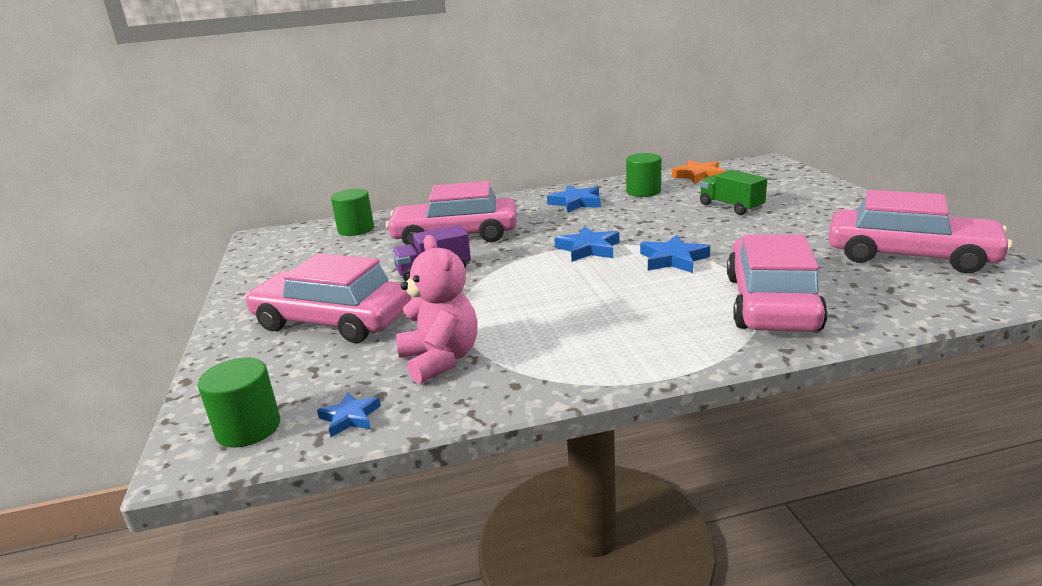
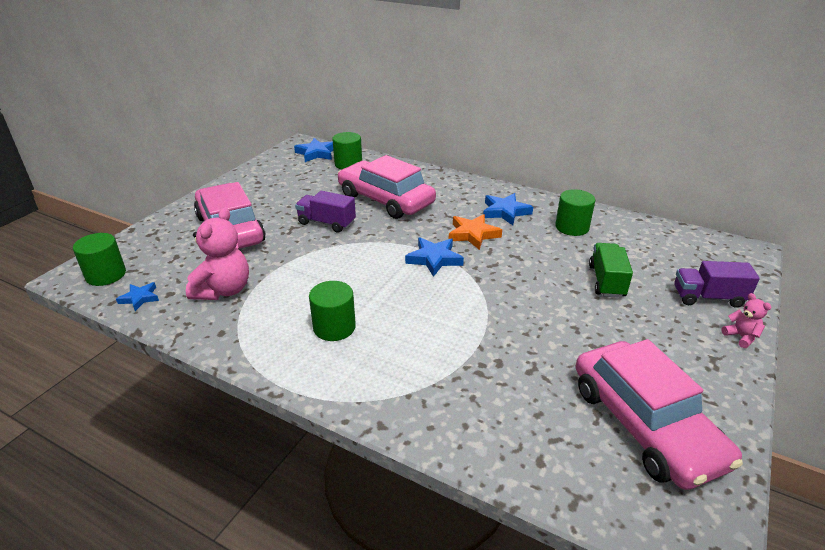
camera: 40 degrees right, 10 degrees up
(611, 323) = (334, 327): none -> green cylinder
(673, 259) = (465, 303): blue star -> blue star (316, 153)
(699, 176) = (649, 234): orange star -> orange star (473, 234)
(771, 303) = (449, 384): pink car -> none
(800, 188) = (708, 297): none -> purple truck
(855, 197) = (741, 337): none -> pink teddy bear

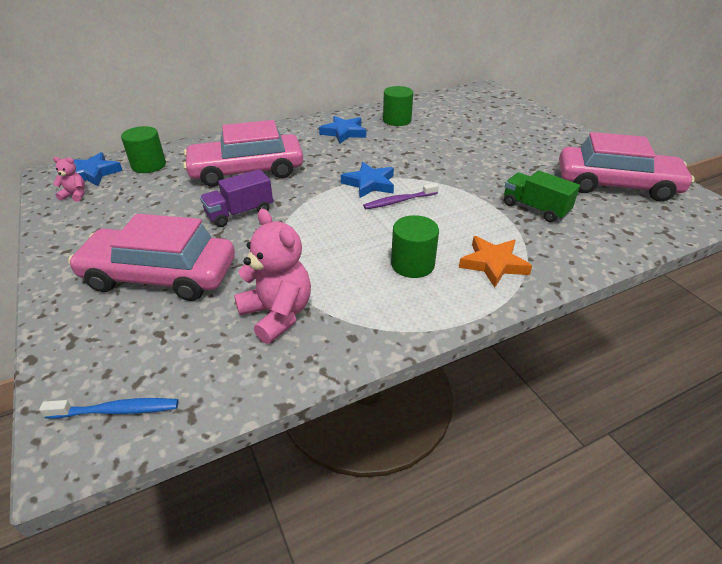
camera: 55 degrees left, 5 degrees up
(106, 275) = (116, 410): green cylinder -> blue toothbrush
(140, 298) = (214, 387): blue star -> none
(424, 285) = (399, 201): none -> purple toothbrush
(473, 234) = (357, 156): orange star -> orange star (493, 264)
(606, 281) = (471, 136): green truck -> green truck (535, 208)
(708, 297) = (519, 117): purple truck -> none
(741, 337) = (561, 126): pink teddy bear -> pink teddy bear (75, 195)

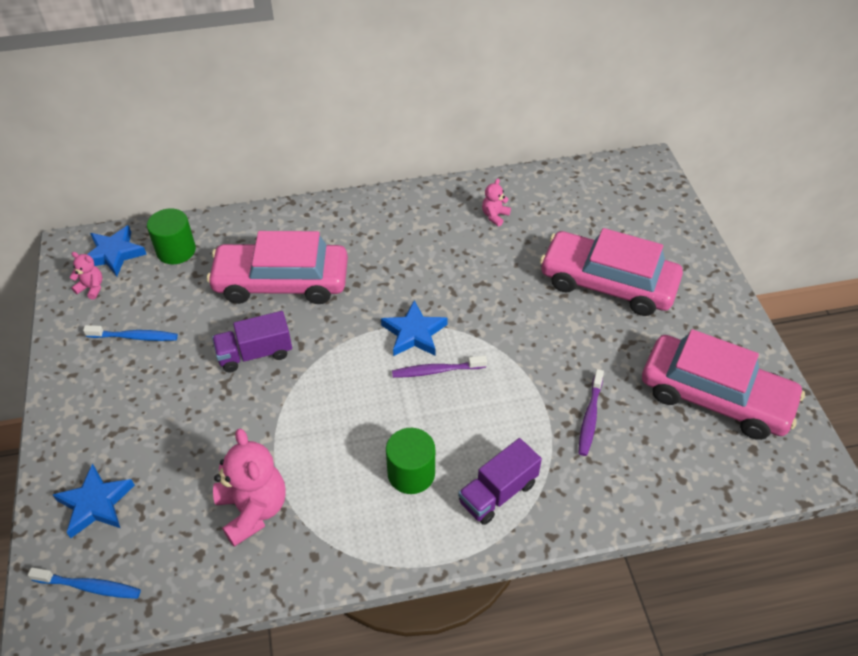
camera: 15 degrees right, 10 degrees up
(123, 218) = (134, 337): none -> blue toothbrush
(160, 275) = (155, 430): pink car -> pink car (608, 283)
(344, 132) = (418, 230): blue star -> blue star (96, 503)
(397, 120) = (495, 216): green cylinder -> pink teddy bear
(493, 264) = (498, 493): orange star -> purple truck
(535, 208) = (590, 417): green truck -> purple toothbrush

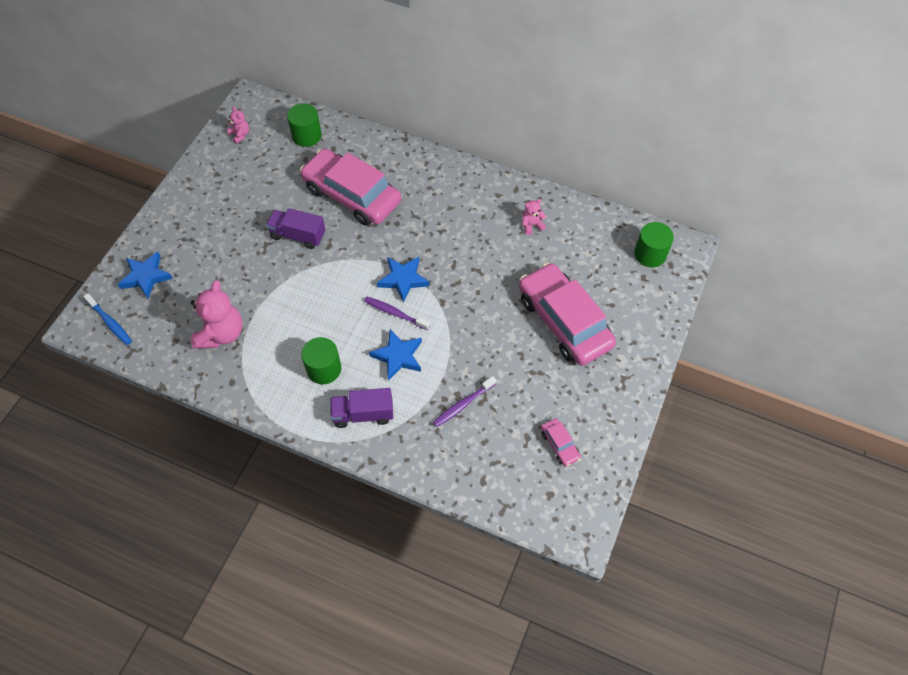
camera: 35 degrees right, 10 degrees up
(114, 254) = (269, 118): blue star -> blue star (398, 356)
(134, 337) = (239, 183): blue toothbrush -> none
(624, 185) = (650, 254): none -> green cylinder
(715, 397) = (559, 445): pink car -> pink car, size x0.41

